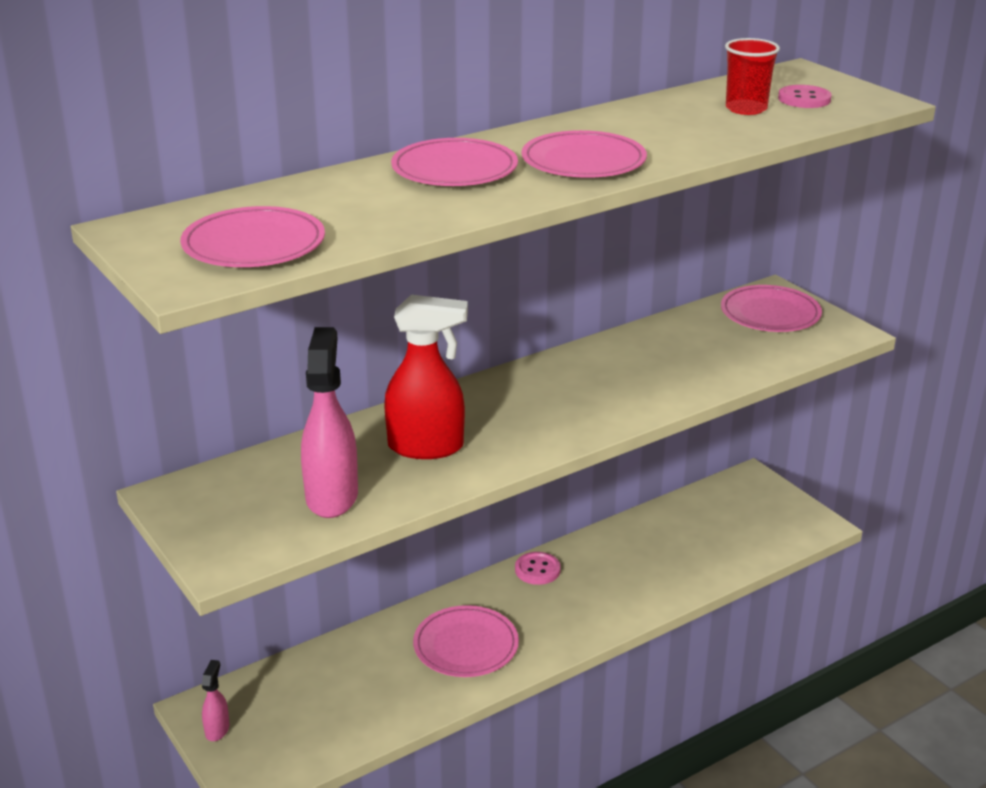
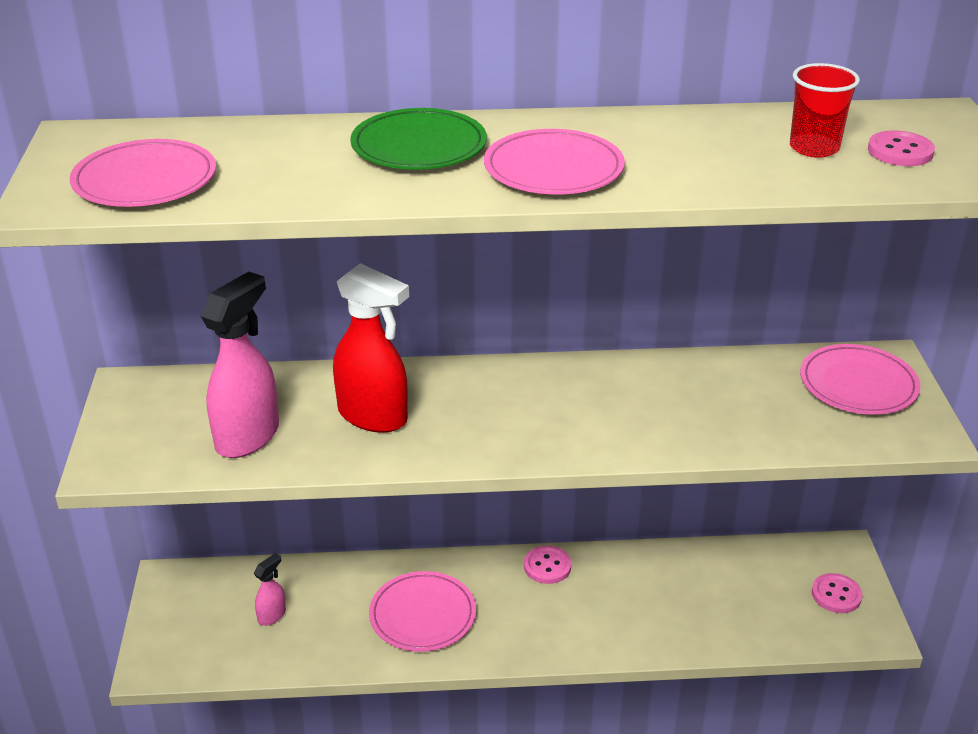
camera: 30 degrees right, 5 degrees up
(217, 729) = (166, 604): pink spray bottle -> pink spray bottle (272, 615)
(454, 169) = (419, 146): pink plate -> green plate
(771, 510) = (836, 595): none -> pink button

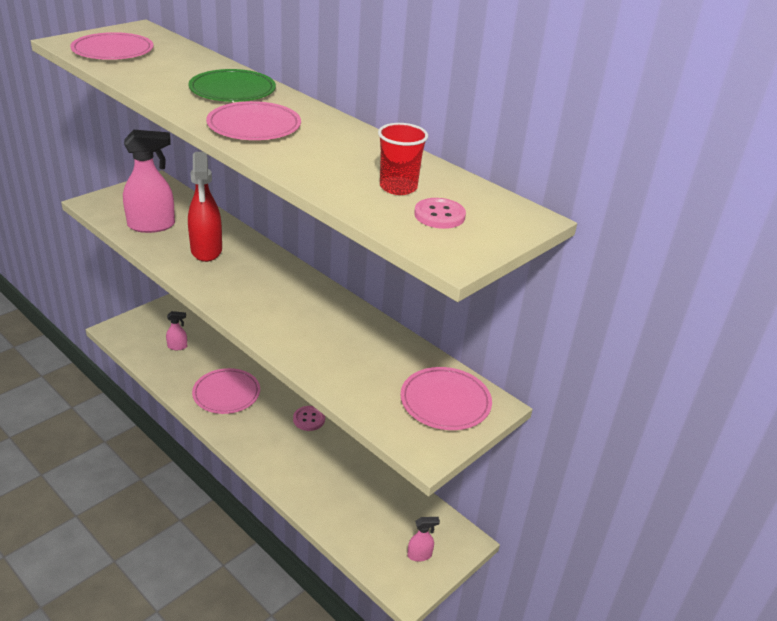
camera: 45 degrees right, 0 degrees up
(836, 595) = (420, 555): pink button -> pink spray bottle

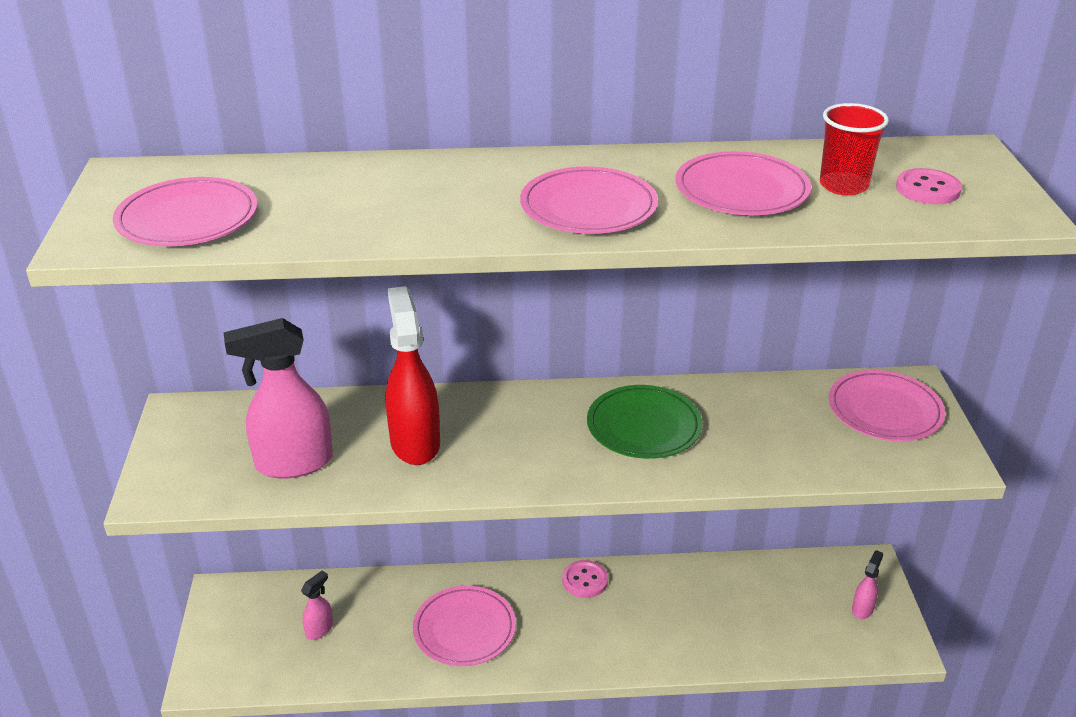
camera: 45 degrees left, 0 degrees up
(152, 226) = (293, 463): pink spray bottle -> pink spray bottle turned 135 degrees counterclockwise
(206, 250) = (415, 443): red spray bottle -> red spray bottle turned 135 degrees counterclockwise
(232, 90) = (457, 184): green plate -> green plate (644, 426)
(341, 159) = (741, 190): none -> pink plate

